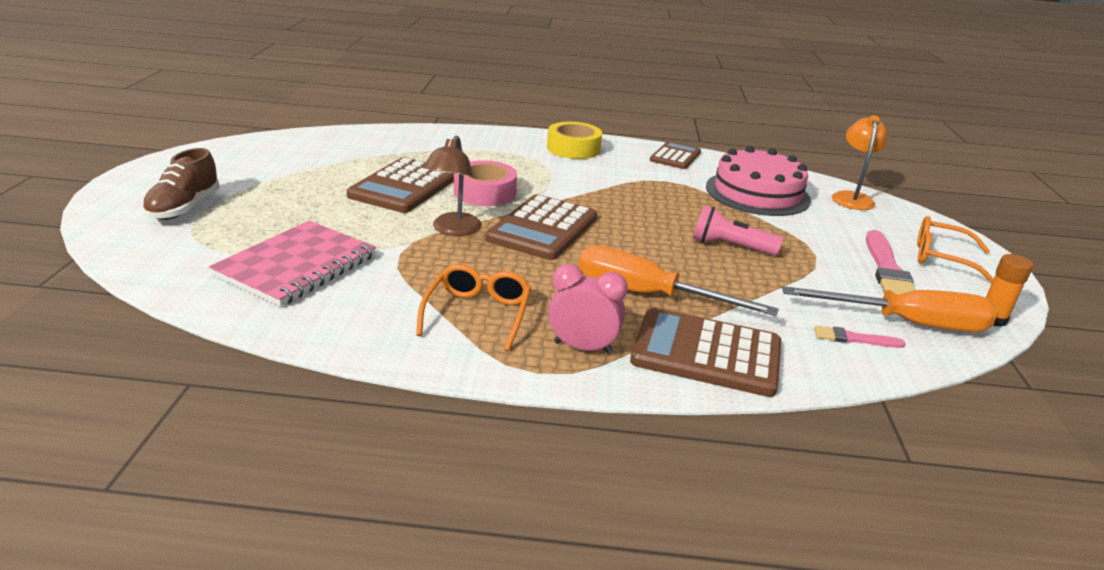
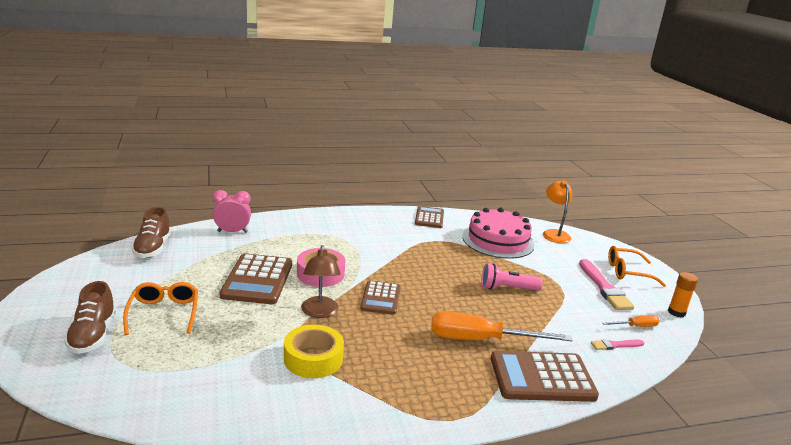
camera: 20 degrees left, 5 degrees down
(296, 266) = (225, 371): pink notebook -> none
(310, 141) = (153, 248): none -> brown shoe
(478, 313) = (383, 382): orange glasses -> orange glasses (164, 313)
(543, 228) = (380, 298): brown calculator -> brown calculator, size x0.63
(573, 148) = (357, 222): yellow tape -> yellow tape (313, 358)
(583, 348) = (467, 393): pink clock -> pink clock (232, 232)
(906, 323) = (636, 326): orange screwdriver -> orange screwdriver, size x0.47

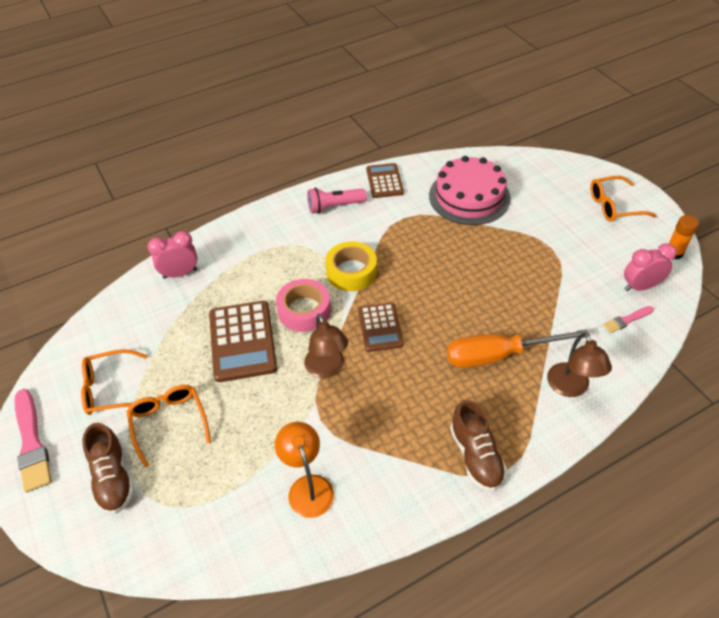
camera: 10 degrees left, 25 degrees up
(130, 282) = (110, 389): none -> orange glasses
(153, 248) = (106, 328): brown shoe -> brown shoe (476, 456)
(313, 358) = (347, 435): yellow tape -> yellow tape (351, 272)
(507, 288) = (501, 271): pink flashlight -> pink flashlight (334, 206)
(542, 378) = (571, 388): brown calculator -> brown lamp
(554, 234) = (524, 166): orange lamp -> orange lamp (308, 487)
(604, 287) = (596, 238): pink brush -> pink brush (32, 443)
(636, 326) = (640, 286): orange screwdriver -> pink clock

